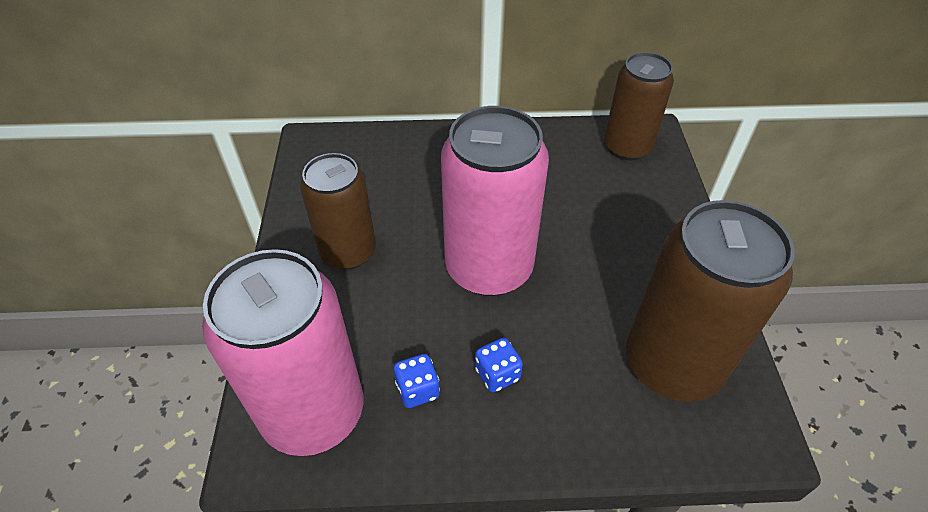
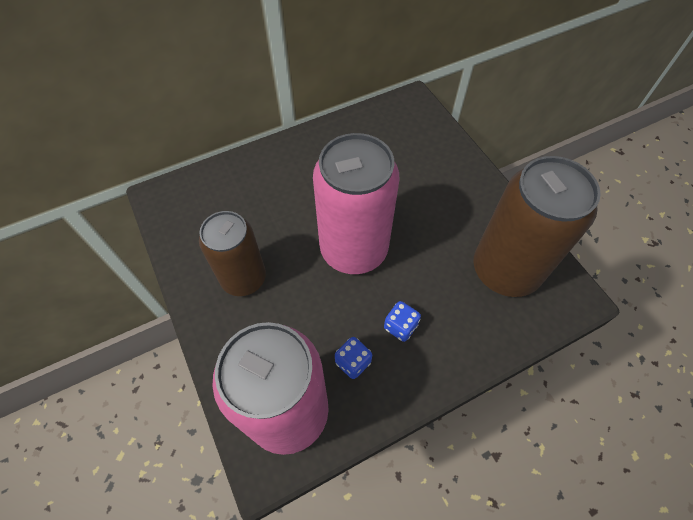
camera: 25 degrees left, 10 degrees up
(627, 147) = (402, 118): brown can -> none

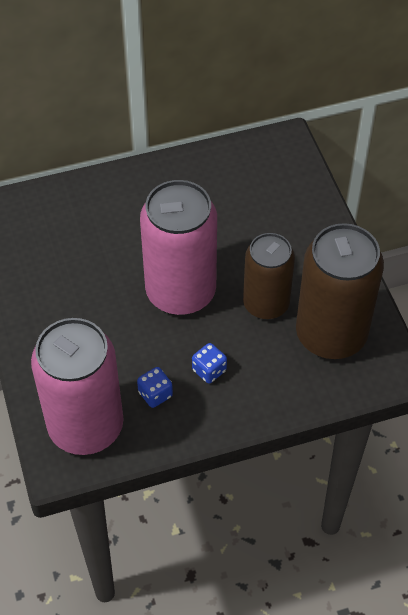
camera: 10 degrees right, 5 degrees down
(243, 278) = (64, 303): brown can -> brown can (266, 304)

